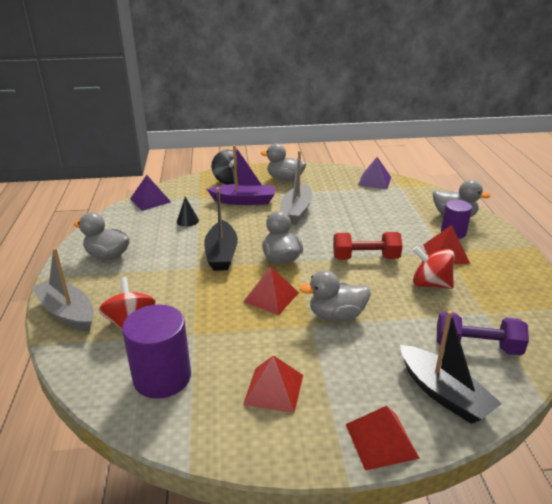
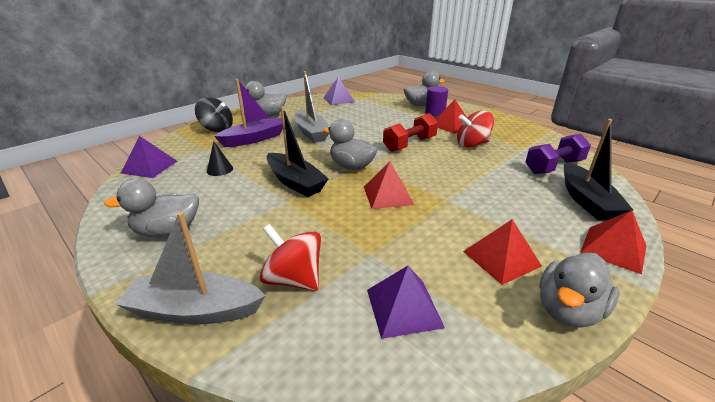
camera: 40 degrees left, 0 degrees up
(162, 377) = (403, 307): purple cylinder -> purple pyramid
(336, 316) = (453, 186): grey duck -> grey duck (568, 310)
(443, 393) = (586, 200): black boat -> black boat turned 75 degrees clockwise

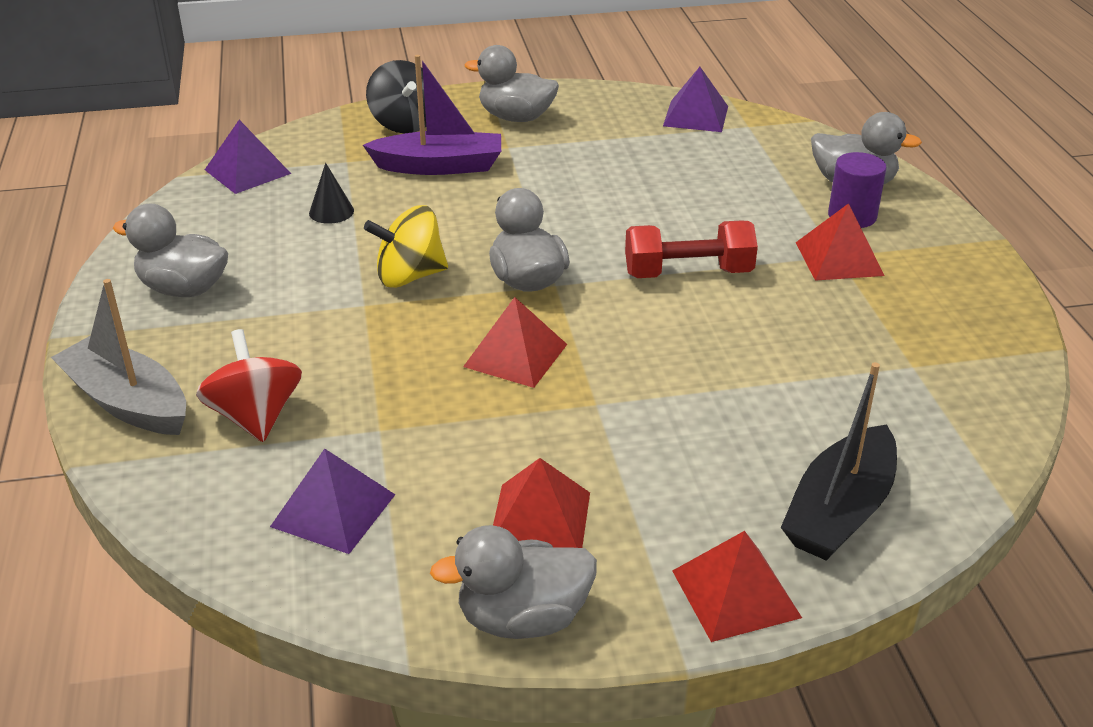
camera: 35 degrees right, 5 degrees up
(295, 182) = (409, 276): black boat -> yellow spinning top
(311, 132) = (546, 184): grey boat -> none
(472, 144) = (812, 317): red spinning top -> none
(553, 167) = (897, 428): purple dumbbell -> none

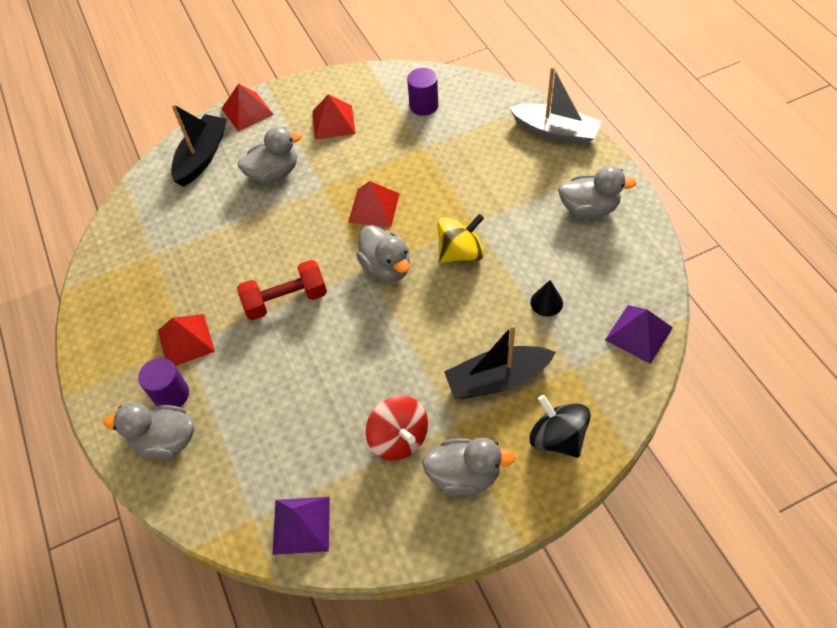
camera: 170 degrees right, 20 degrees up
(255, 417) = (487, 139): red spinning top -> red spinning top (399, 438)
(333, 510) = (424, 105): purple pyramid -> purple cylinder
(439, 166) = (497, 379): purple boat -> black boat
(523, 618) = (329, 83): grey duck -> grey duck (274, 174)

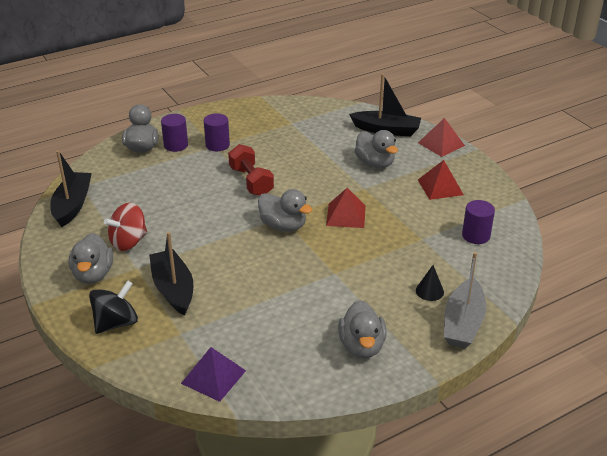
camera: 80 degrees right, 20 degrees down
(185, 340) = (217, 145): red pyramid -> purple cylinder
(301, 525) = (72, 205): purple pyramid -> black boat
(386, 267) = (283, 226): grey duck -> grey duck turned 105 degrees counterclockwise
(460, 253) = (301, 265): yellow spinning top -> none
(546, 302) = (248, 317): black cone -> black cone (429, 291)

